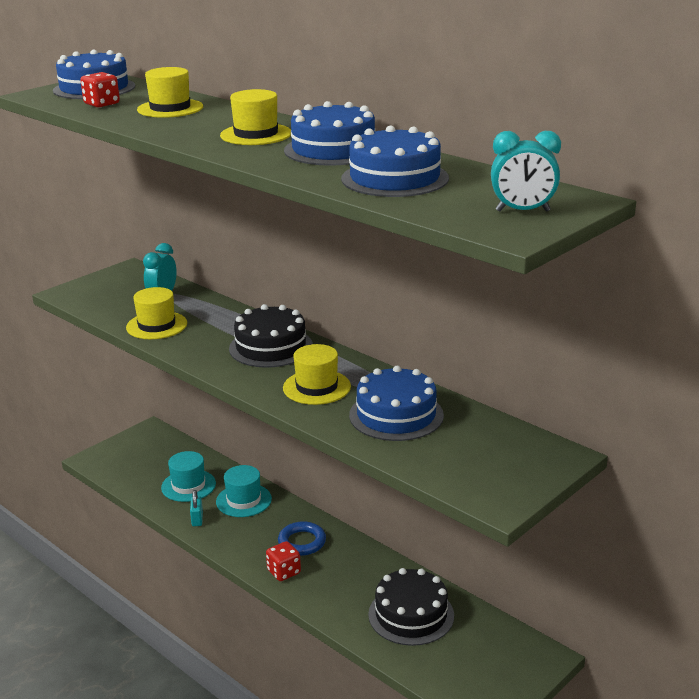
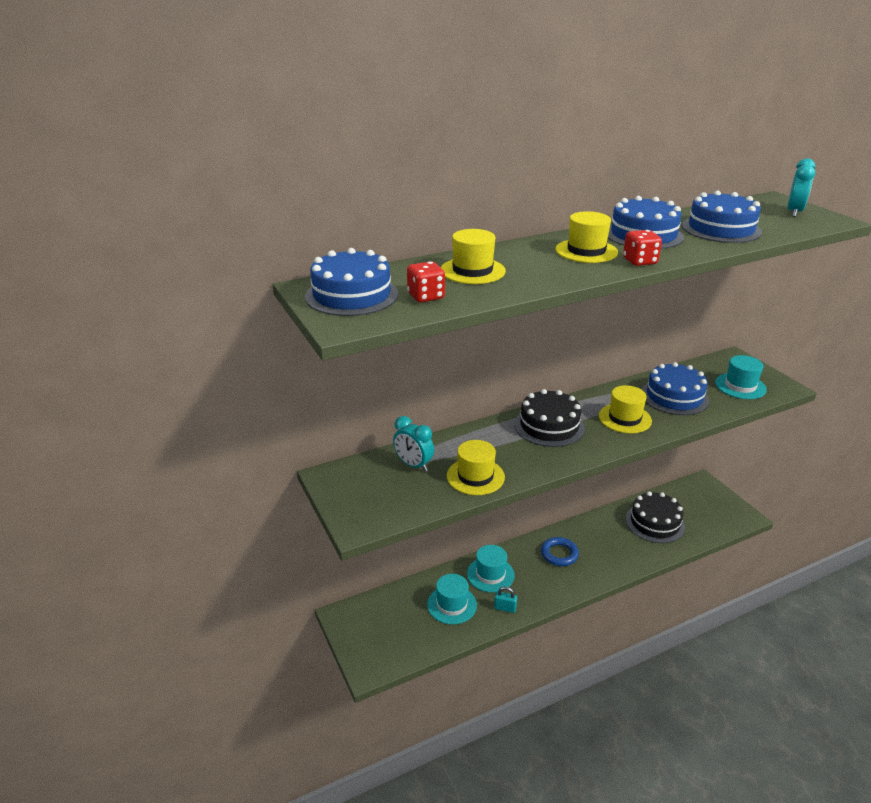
camera: 70 degrees left, 5 degrees up
(284, 572) = (592, 572): red dice -> red dice (640, 261)
(468, 463) = (740, 386): none -> turquoise hat

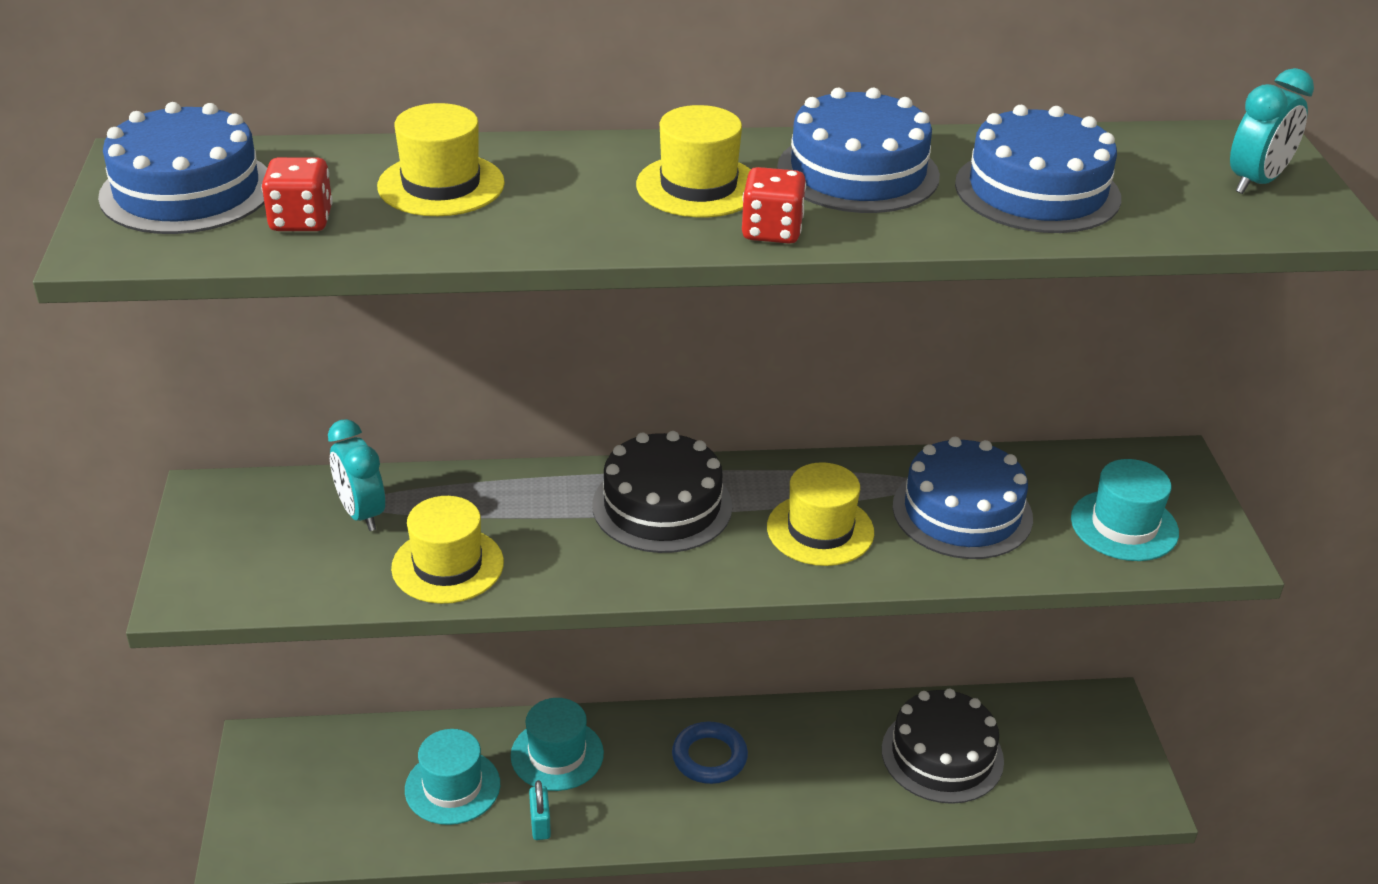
camera: 20 degrees right, 5 degrees up
(505, 608) = (540, 824): turquoise padlock -> turquoise padlock turned 45 degrees clockwise

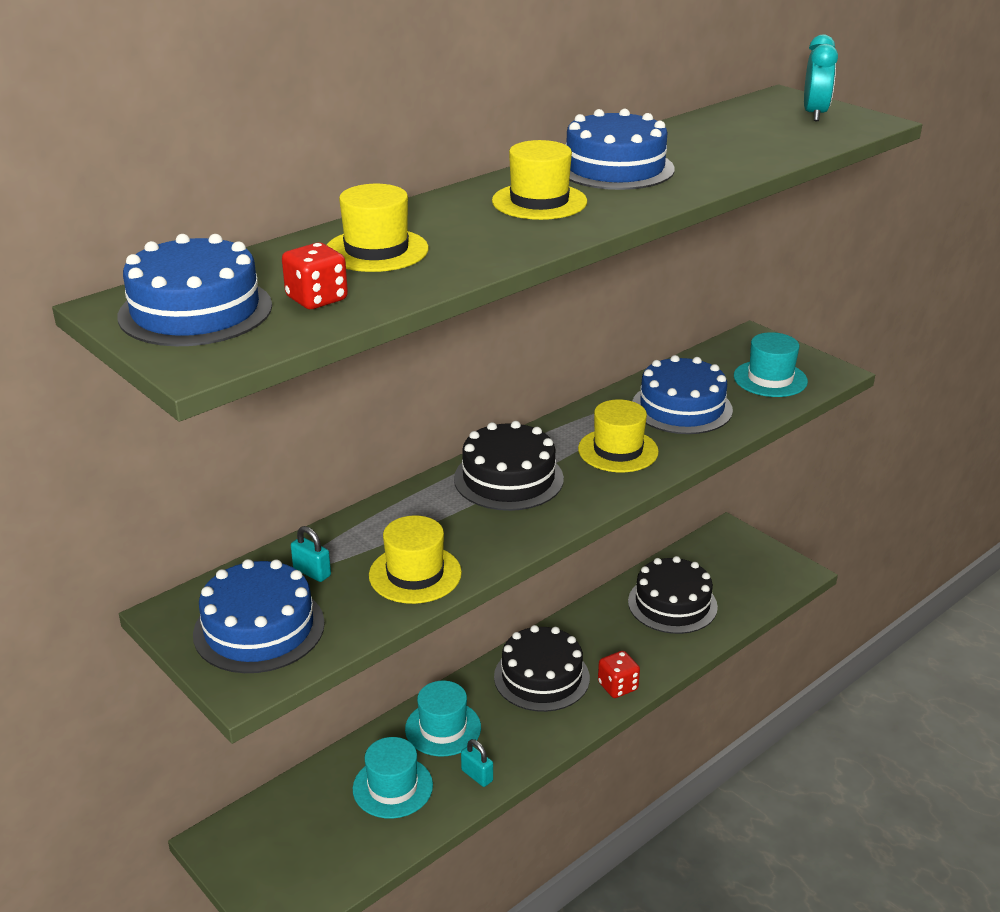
camera: 35 degrees left, 5 degrees down
(361, 514) = (312, 572): turquoise clock -> turquoise padlock
(709, 757) = (541, 677): blue ring -> black cake
(771, 231) = (622, 209): red dice -> red dice (617, 686)
(1037, 191) = (722, 149): blue cake -> blue cake (259, 628)

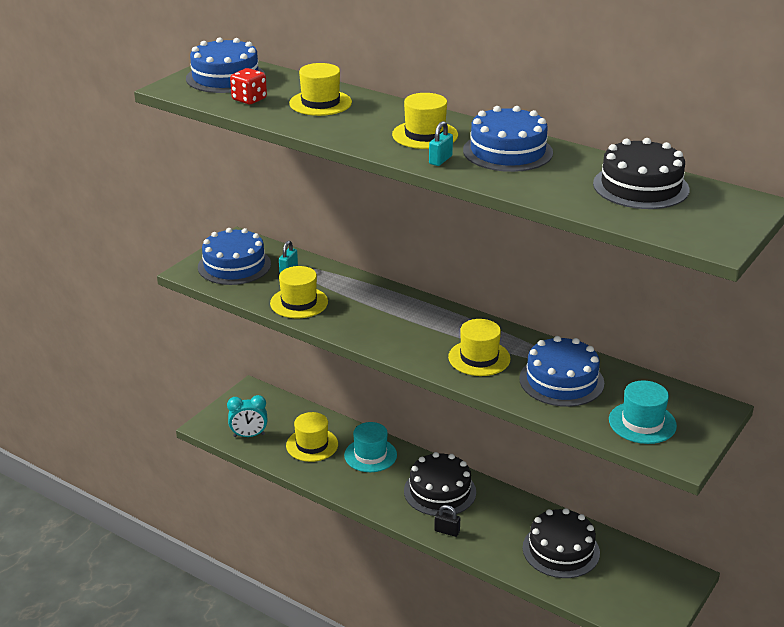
camera: 75 degrees right, 0 degrees up
(392, 787) = (312, 445): turquoise hat -> yellow hat
(477, 775) = (333, 478): turquoise padlock -> turquoise padlock (440, 160)
(508, 478) = (418, 319): black cake -> black cake (641, 186)
(617, 686) = (447, 531): red dice -> black padlock
(814, 114) = (711, 218): turquoise clock -> turquoise clock (249, 435)

